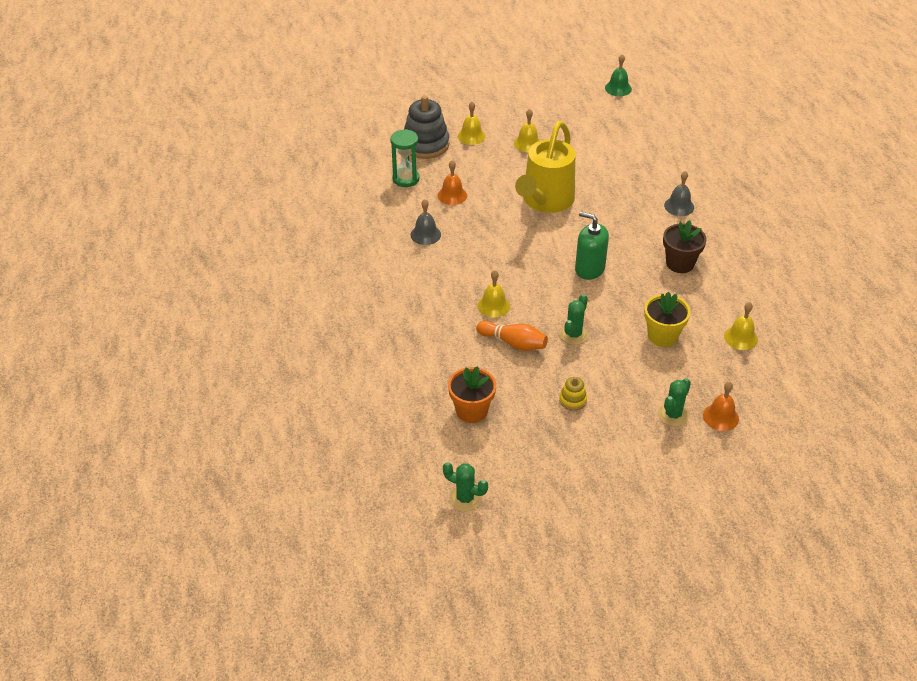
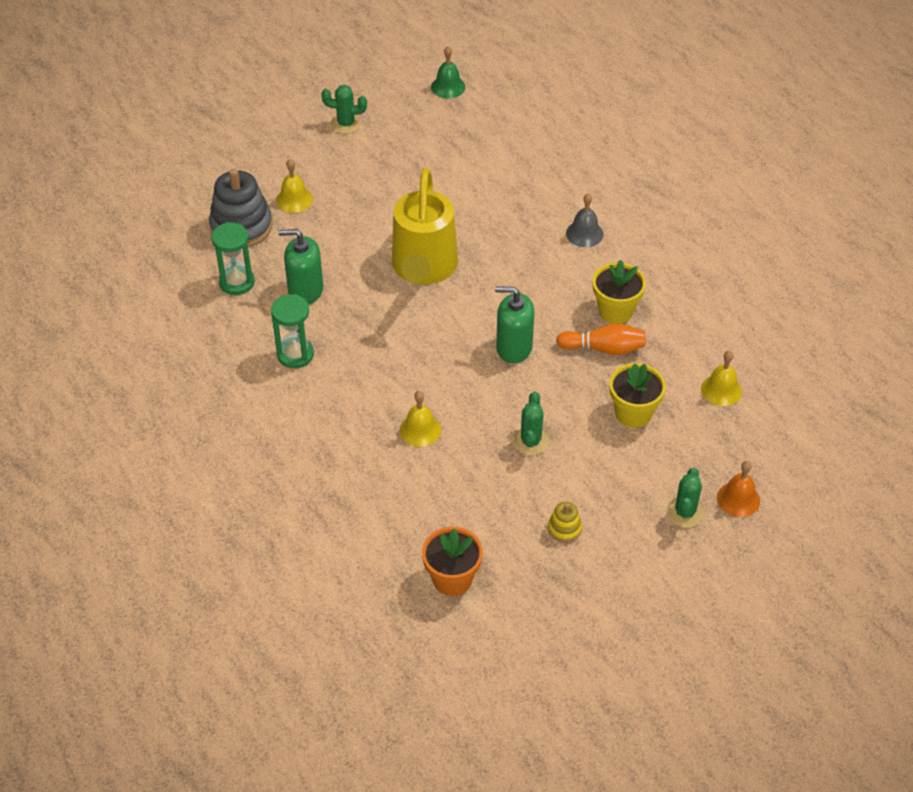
camera: 20 degrees left, 5 degrees up
(425, 234) = (295, 354): grey bell -> green hourglass
(452, 195) = (305, 290): orange bell -> green soap dispenser
(465, 498) = (492, 696): green cactus -> green cactus (346, 124)
(513, 343) = (465, 473): orange bowling pin -> orange bowling pin (604, 348)
(527, 143) = (369, 193): yellow bell -> none
(680, 263) = (615, 311): brown flower pot -> yellow flower pot

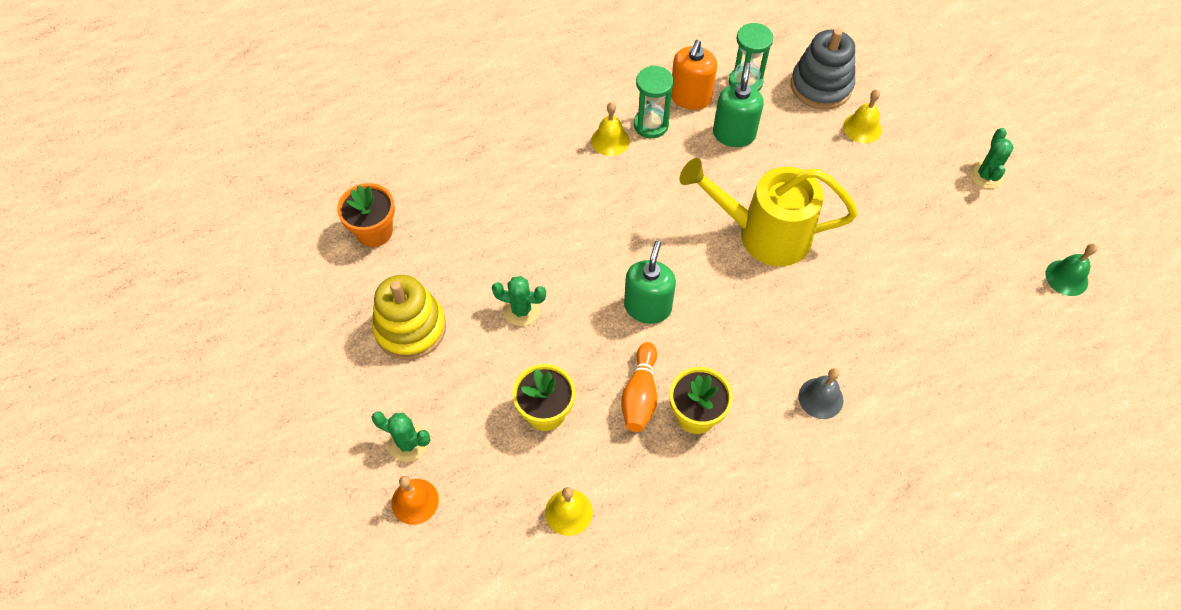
camera: 95 degrees right, 10 degrees up
(257, 324) = (690, 97): none -> orange soap dispenser
(420, 430) = (548, 218): yellow bell -> yellow bell (610, 140)
(564, 528) = (410, 328): yellow stacking toy -> yellow stacking toy, size x2.13

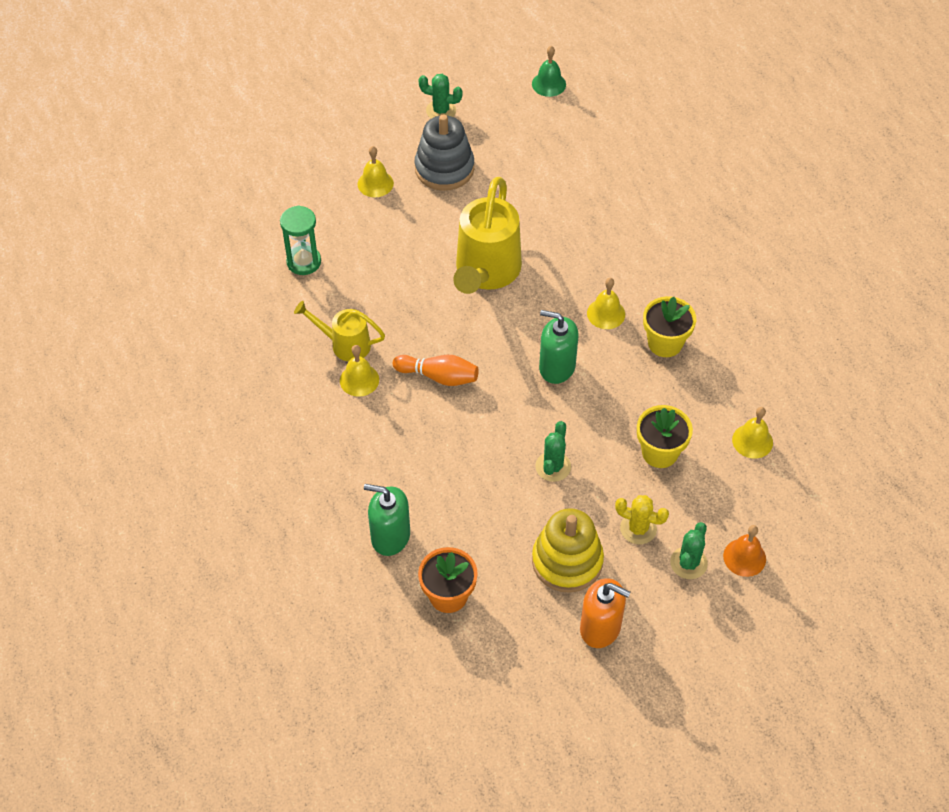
camera: 85 degrees left, 5 degrees down
(449, 393) = (638, 528): none -> yellow cactus
(640, 395) = (645, 381): orange bowling pin -> orange bowling pin (439, 376)
(651, 125) = (345, 344): green hourglass -> yellow watering can
(690, 97) = (315, 308): orange soap dispenser -> orange soap dispenser (600, 627)
(728, 352) = (606, 313): none -> yellow bell
(734, 134) = (367, 279): green soap dispenser -> green soap dispenser (390, 536)
(820, 398) = (651, 257): grey bell -> none
(821, 86) = (319, 205): grey stacking toy -> grey stacking toy (444, 169)

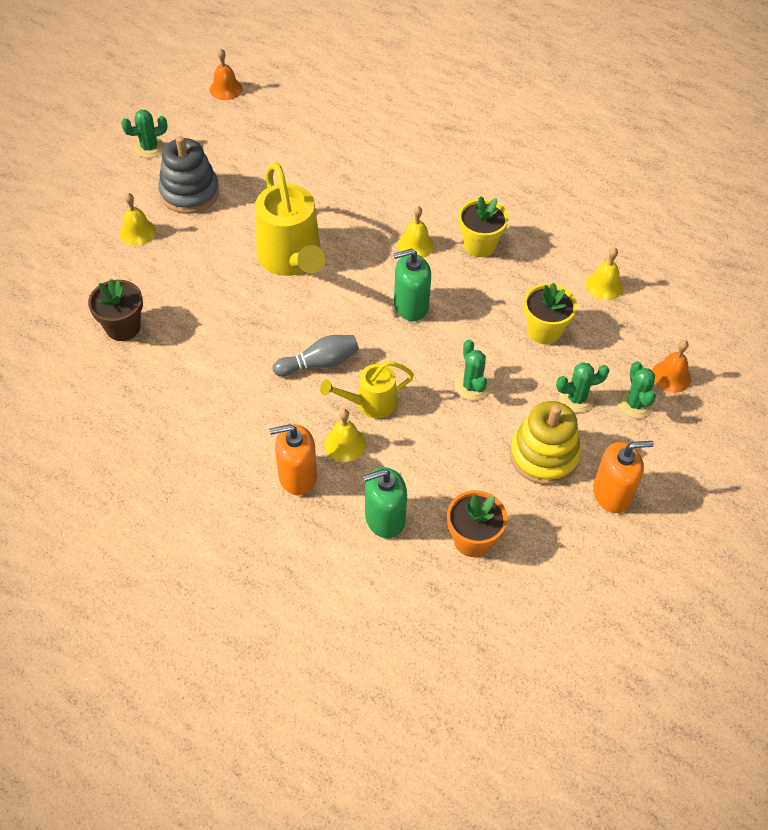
camera: 35 degrees left, 0 degrees up
(304, 262) = (123, 327): green hourglass -> brown flower pot
(345, 344) = (215, 378): yellow watering can -> yellow watering can (370, 403)
(348, 462) = (297, 476): none -> orange soap dispenser
(359, 380) = (252, 401): yellow bell -> yellow bell (344, 444)
(439, 376) = (319, 363): orange bowling pin -> grey bowling pin
(549, 84) = (226, 89): green bell -> orange bell
(638, 528) = (576, 398): yellow cactus -> green cactus

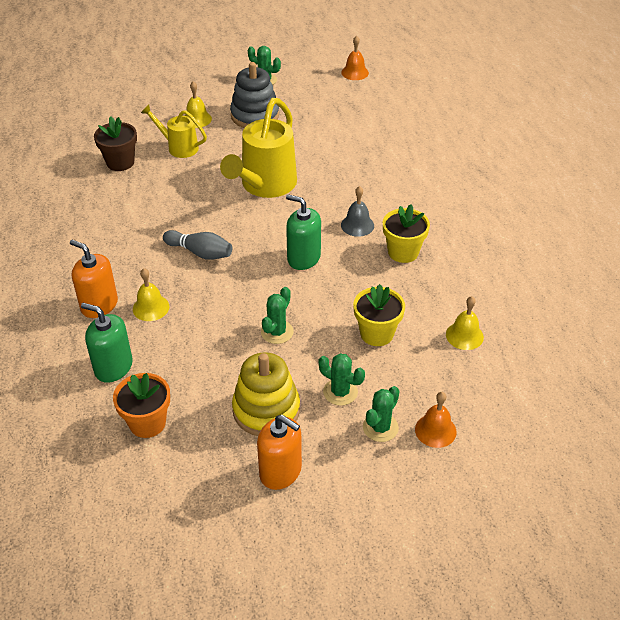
camera: 45 degrees right, 10 degrees down
(370, 403) = (198, 296): yellow watering can -> yellow watering can (179, 147)
(415, 245) = (357, 225): yellow bell -> grey bell

